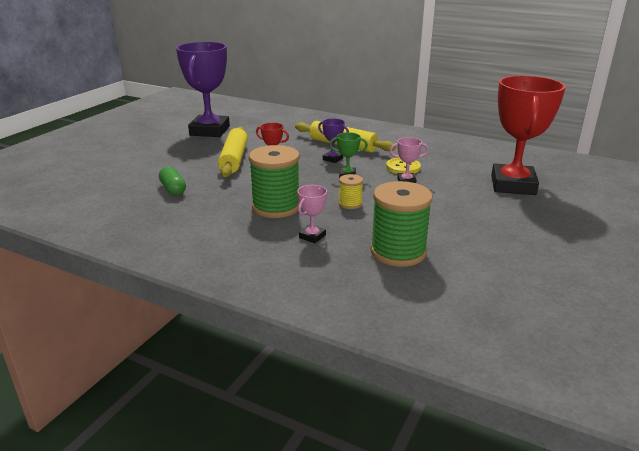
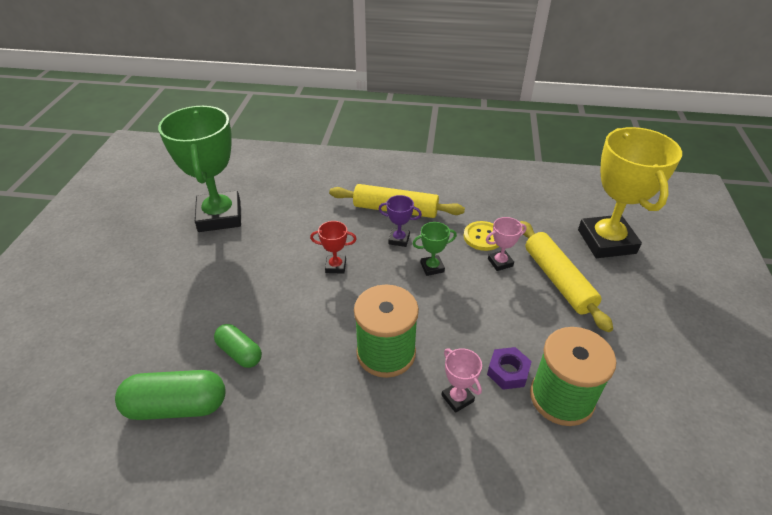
camera: 20 degrees left, 15 degrees up
(114, 203) = (177, 406): none -> green capsule
(209, 131) = (219, 216): purple trophy -> green trophy
(234, 159) = (283, 268): yellow rolling pin -> yellow rolling pin (558, 280)
(312, 236) = (457, 398): pink trophy -> pink trophy turned 45 degrees counterclockwise
(350, 204) = (464, 322): yellow spool -> none
(364, 232) = (508, 372): none -> purple nut
(513, 185) = (606, 241): red trophy -> yellow trophy

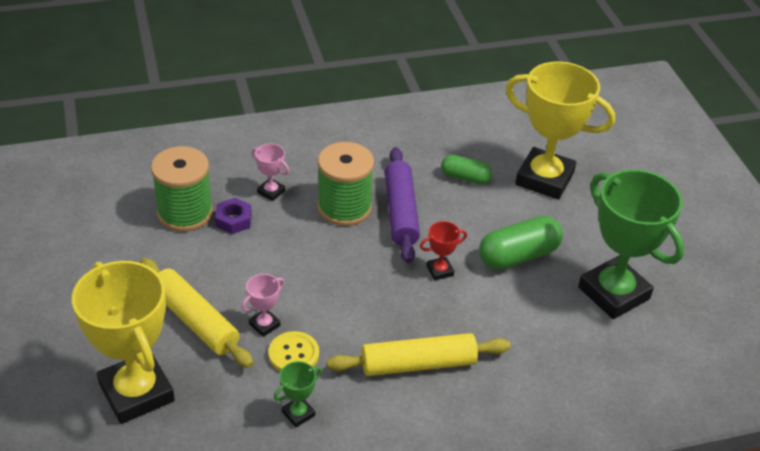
camera: 155 degrees right, 0 degrees up
(165, 327) = (544, 179): none -> yellow trophy
(177, 406) = (478, 136): green capsule -> green capsule (518, 255)
(332, 331) = (401, 212): none -> purple rolling pin
(399, 239) = (391, 322): purple trophy -> none
(432, 267) = (338, 297): green trophy -> green trophy (298, 414)

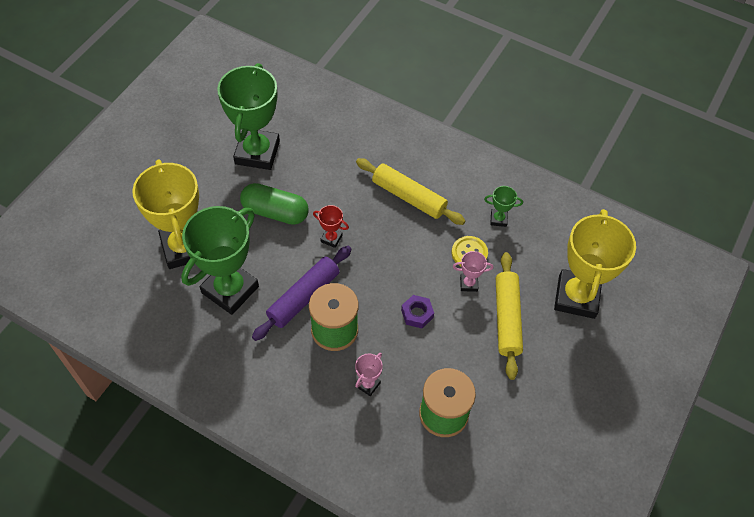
camera: 135 degrees left, 15 degrees up
(234, 220) = (416, 379): purple nut -> purple nut (417, 314)
(271, 192) = (368, 384): pink trophy -> pink trophy turned 45 degrees clockwise
(465, 177) = (230, 289): green capsule -> green trophy

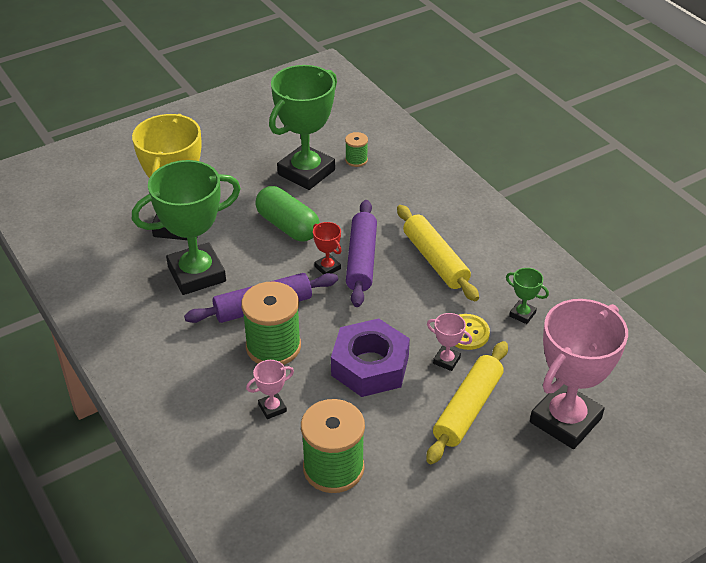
camera: 30 degrees right, 15 degrees down
(291, 124) = (356, 160): none -> green spool
(353, 220) = (361, 260): none -> purple rolling pin
(417, 314) = (370, 366): purple nut -> purple nut, size x2.05
(576, 297) = (565, 420): yellow trophy -> pink trophy

